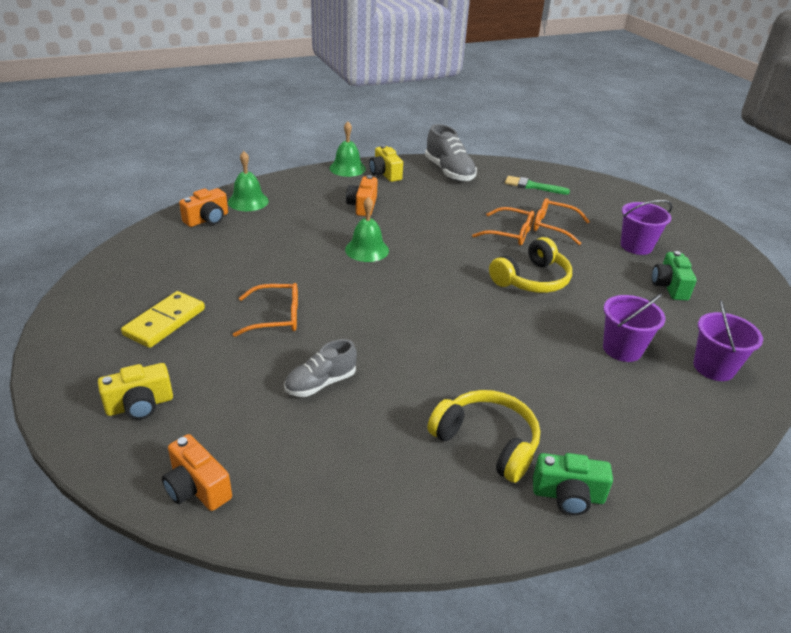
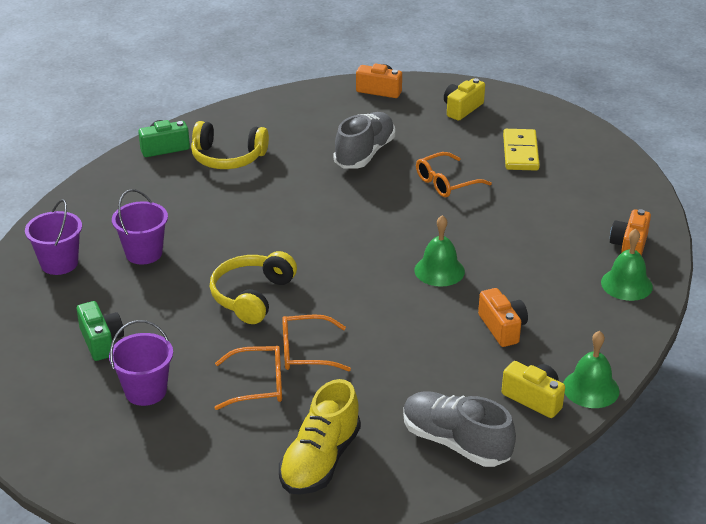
camera: 155 degrees right, 0 degrees up
(320, 383) = (365, 153): grey shoe -> grey shoe, size x1.52
(532, 186) = (320, 460): green brush -> yellow shoe

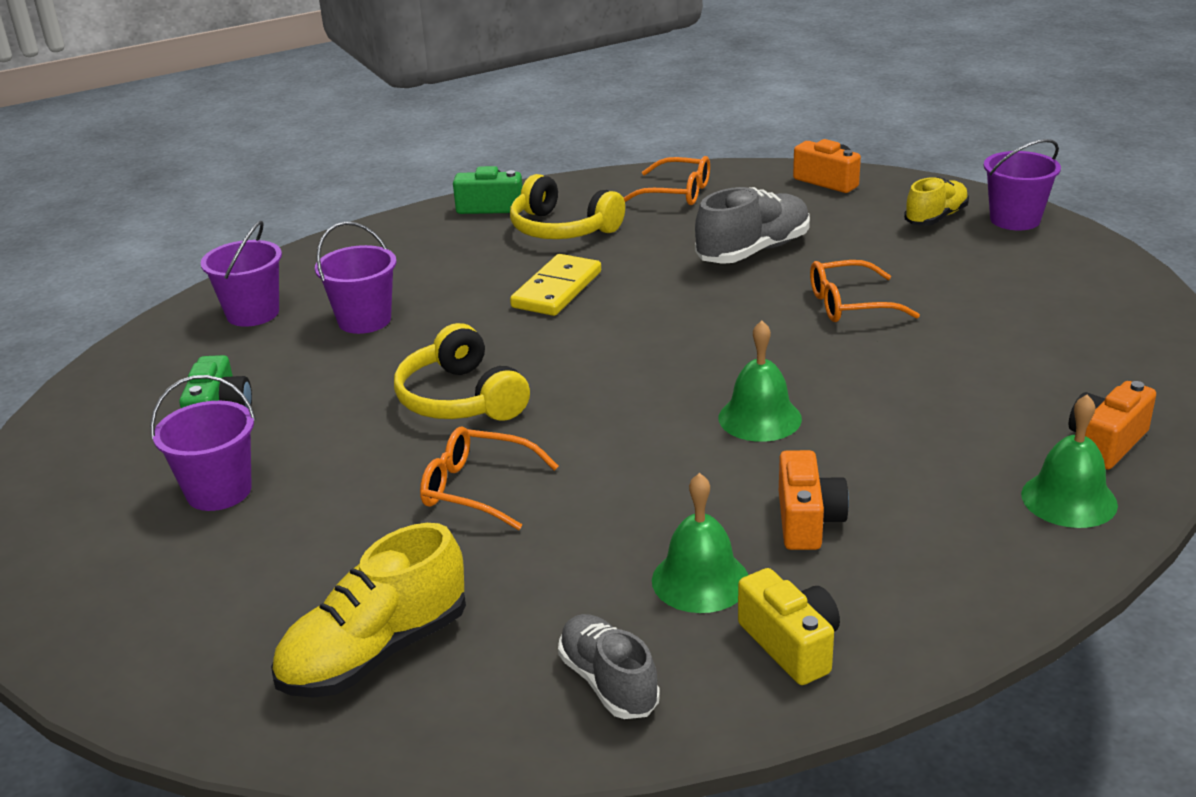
camera: 25 degrees right, 5 degrees down
(252, 296) = (460, 399): yellow headphones -> yellow headphones turned 75 degrees counterclockwise
(259, 385) = (375, 519): orange glasses -> orange glasses (677, 193)
(455, 442) = (608, 682): grey shoe -> grey shoe, size x0.66
(462, 109) = (936, 218): yellow camera -> yellow shoe
(509, 102) = (1015, 220): none -> purple bucket
(520, 152) = (994, 284): yellow domino -> yellow domino (557, 290)
(591, 388) = (905, 653): green bell -> green bell (700, 580)

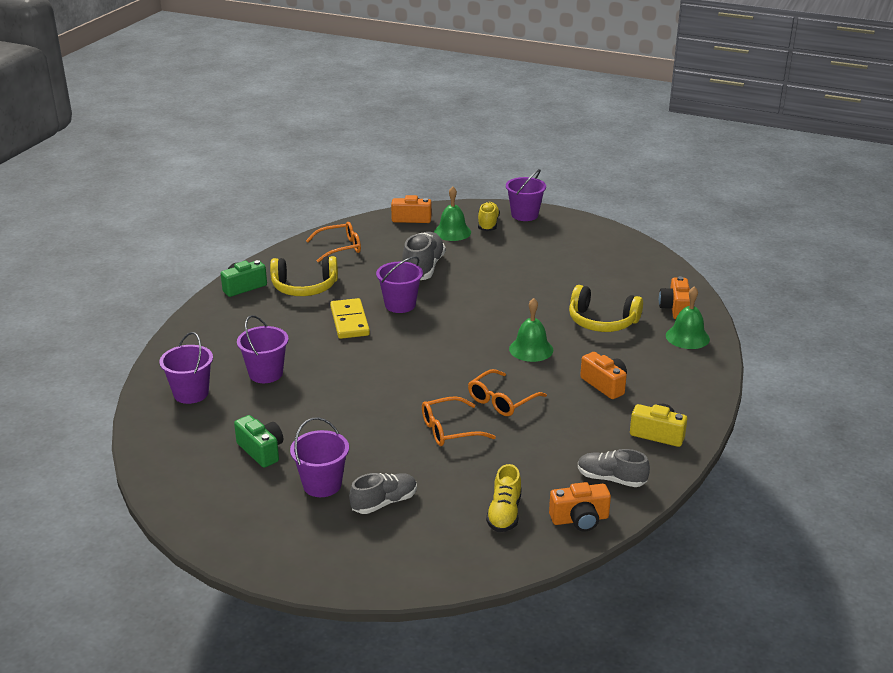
camera: 40 degrees left, 0 degrees up
(251, 553) = (384, 502): none -> grey shoe
(375, 653) = (504, 513): yellow shoe -> yellow shoe, size x0.66
(460, 399) = (380, 393): yellow headphones -> yellow headphones (602, 321)
(468, 724) = (580, 519): none -> orange camera
(653, 290) = (400, 305): none -> purple bucket
(700, 580) = (594, 426): green bell -> green bell (452, 232)
(849, 304) = (503, 282): orange glasses -> orange glasses (501, 401)

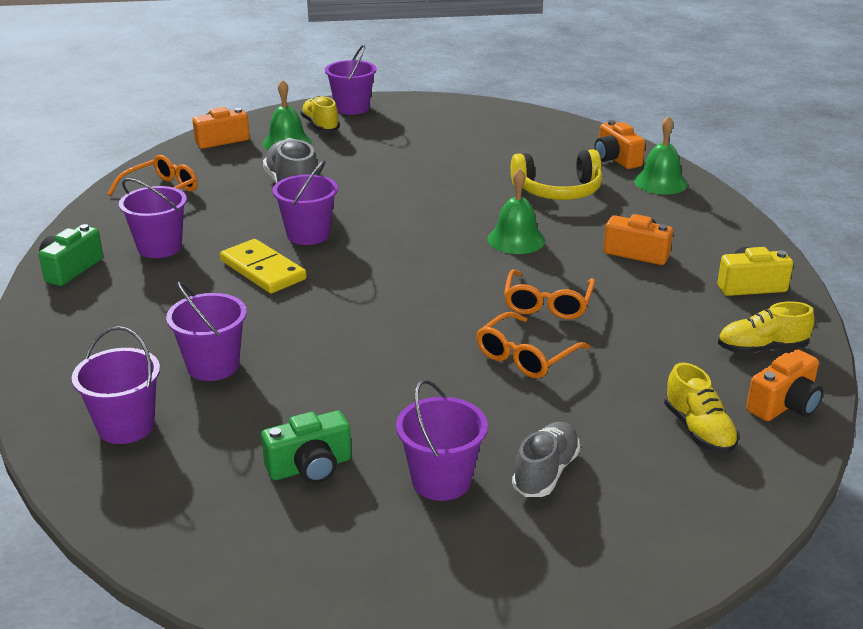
camera: 30 degrees left, 0 degrees up
(261, 451) = (310, 467): green camera -> green camera turned 135 degrees clockwise
(304, 287) = (159, 247): yellow headphones -> purple bucket
(611, 479) = (761, 348): grey shoe -> yellow shoe

